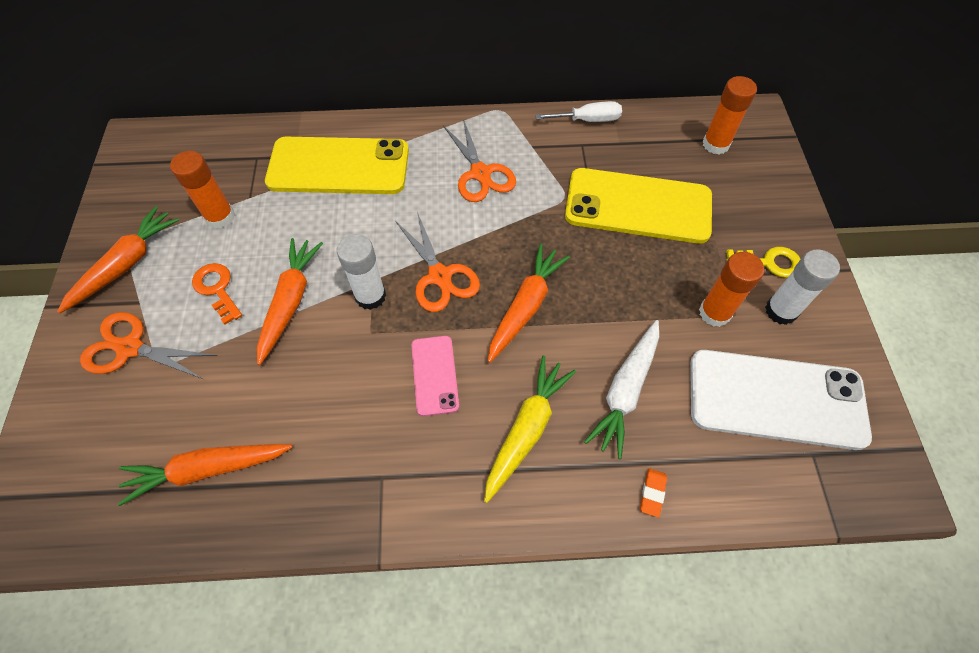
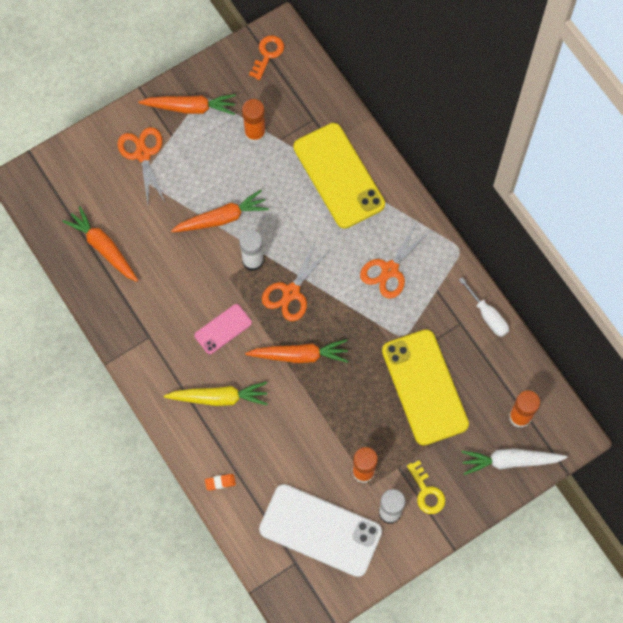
camera: 60 degrees right, 10 degrees up
(217, 289) = (205, 171): orange key -> orange key (267, 54)
(625, 391) = (275, 441): white carrot -> white carrot (510, 461)
(776, 399) = (320, 530): white phone -> white phone turned 45 degrees counterclockwise

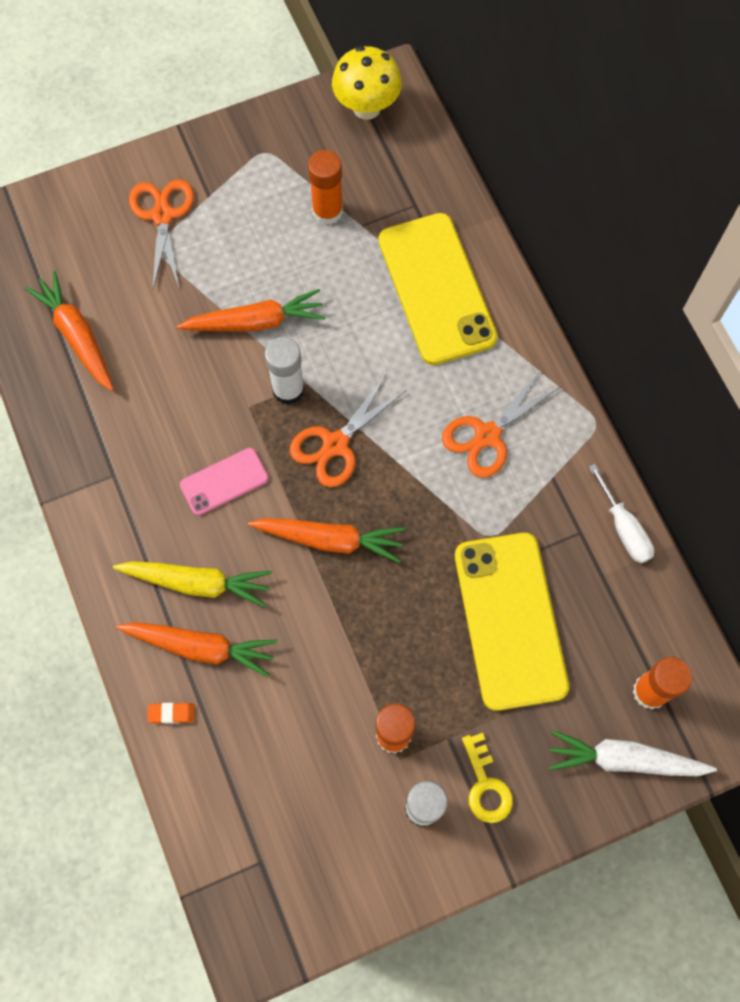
camera: 10 degrees right, 0 degrees up
(190, 107) = (243, 162): orange carrot -> orange carrot (200, 647)
(267, 54) = (366, 107): orange key -> yellow mushroom
(320, 530) = (310, 817): white phone -> none

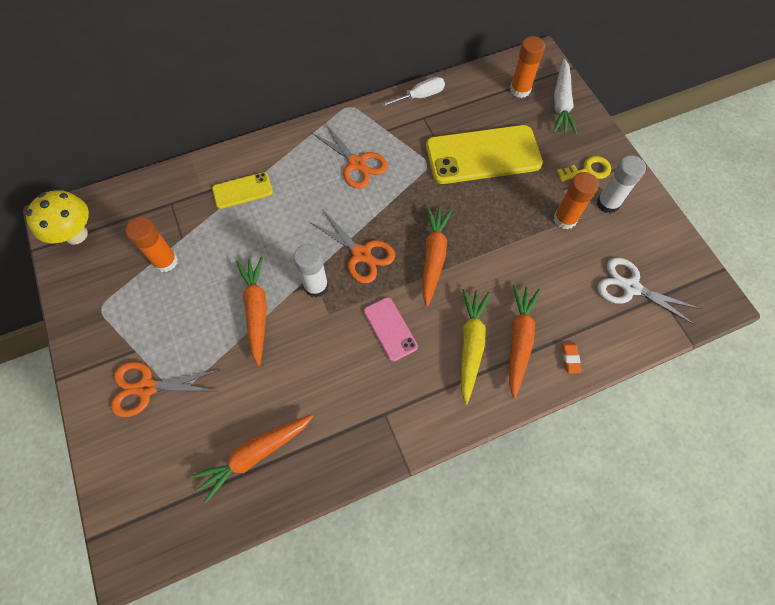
camera: 90 degrees left, 5 degrees down
(276, 818) = (630, 287): none -> white scissors
(436, 289) = (242, 190): yellow phone -> yellow phone, size x0.50

